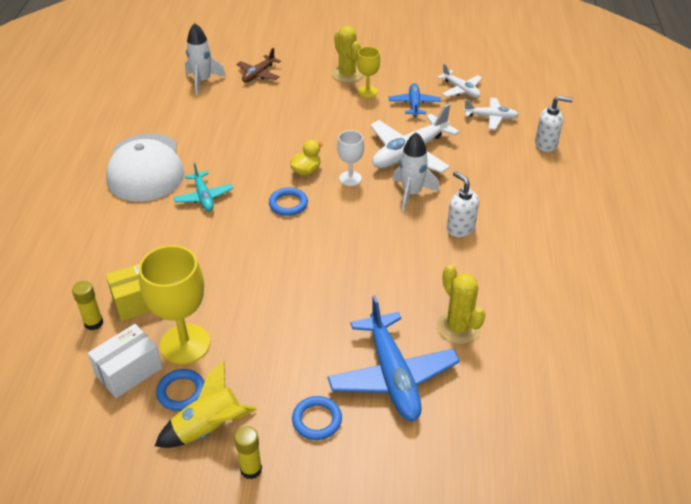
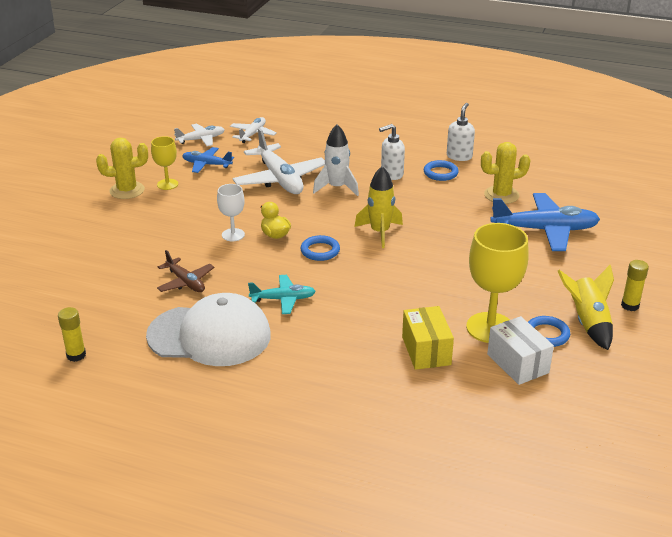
camera: 75 degrees left, 10 degrees down
(93, 323) = (448, 384): yellow glue stick -> yellow glue stick (76, 355)
(202, 81) = (63, 281): white rocket -> none
(258, 74) = (82, 242): brown plane -> brown plane (186, 282)
(317, 420) = (584, 269): blue ring -> blue ring (440, 173)
(336, 238) = (380, 232): none -> yellow rocket
(350, 178) = (299, 213): white goblet -> white goblet (233, 235)
(546, 144) = (304, 120): white soap dispenser -> white soap dispenser (459, 156)

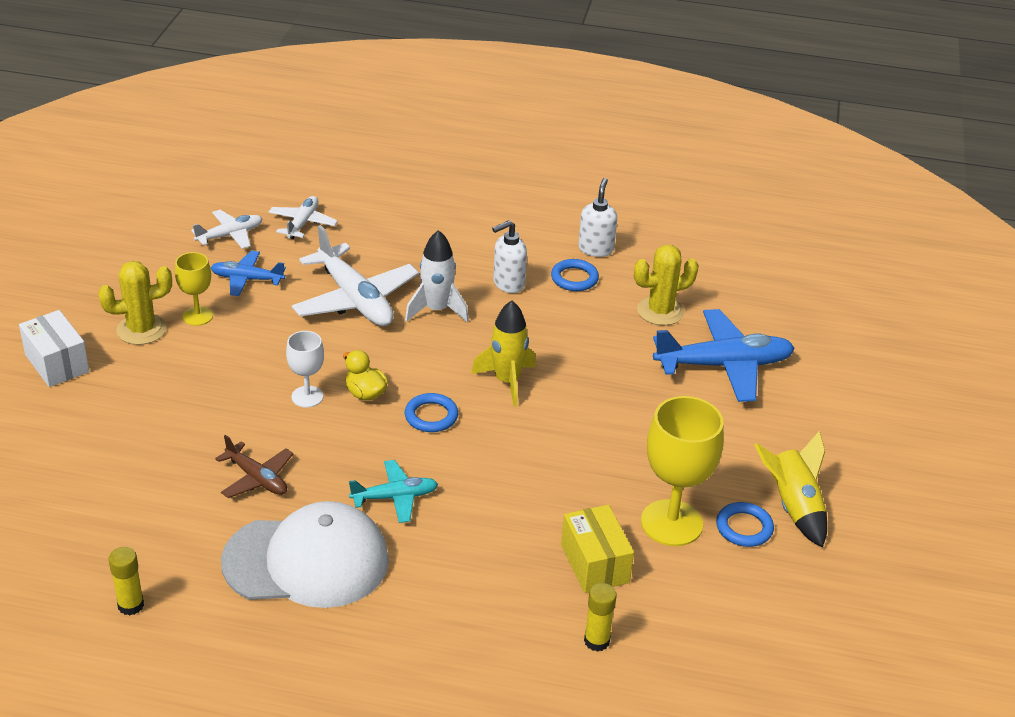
camera: 10 degrees left, 5 degrees up
(518, 363) = (713, 574): white box -> white box (57, 363)
(630, 305) = (843, 477): yellow glue stick -> yellow glue stick (596, 641)

